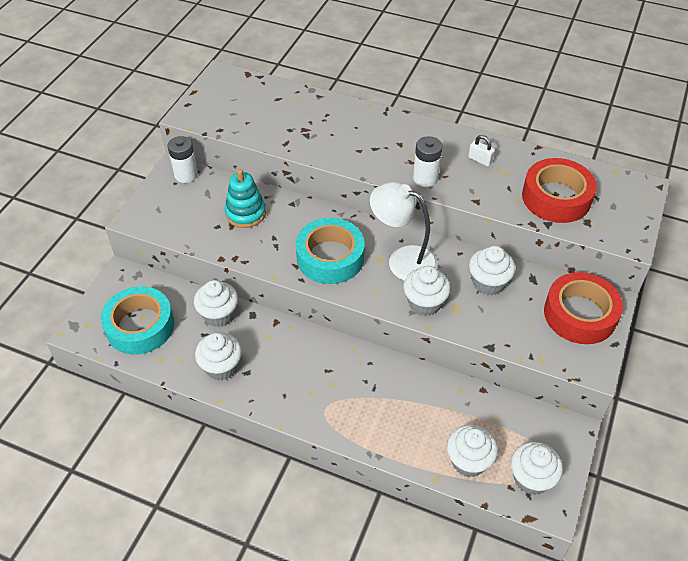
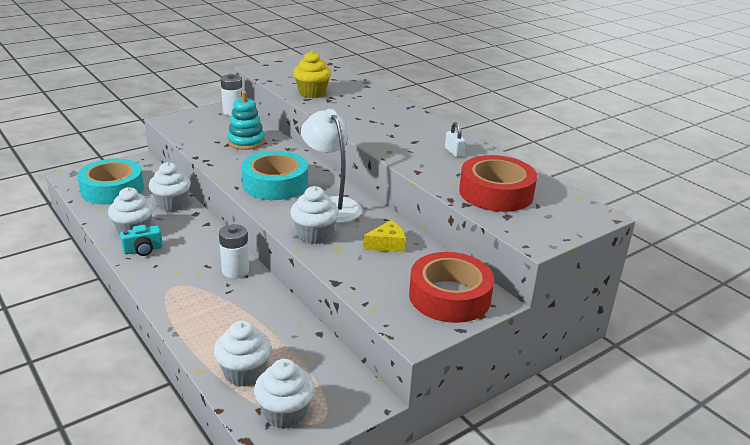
camera: 30 degrees right, 20 degrees down
(254, 384) = (143, 250): none -> turquoise camera
(281, 132) = (312, 93): none -> yellow cupcake
(425, 178) = (390, 146): white battery -> white battery (235, 271)
(488, 283) = (387, 245): white cupcake -> yellow cheese

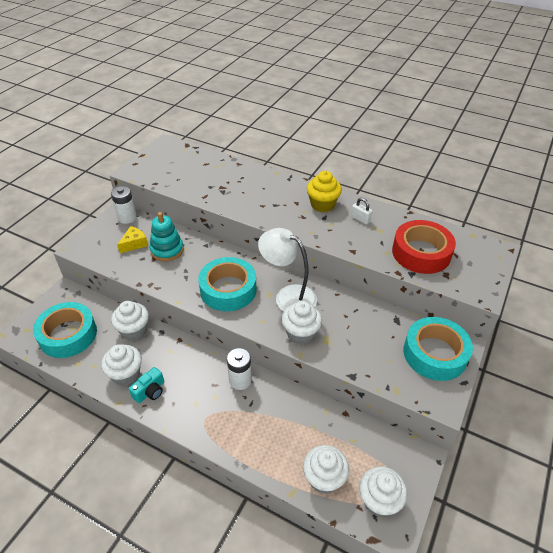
camera: 25 degrees left, 15 degrees up
(312, 93) = (203, 188): yellow cupcake -> yellow cupcake (322, 205)
(387, 245) = (357, 321): yellow cheese -> yellow cheese (134, 244)
(449, 296) = (435, 354): red tape -> turquoise tape

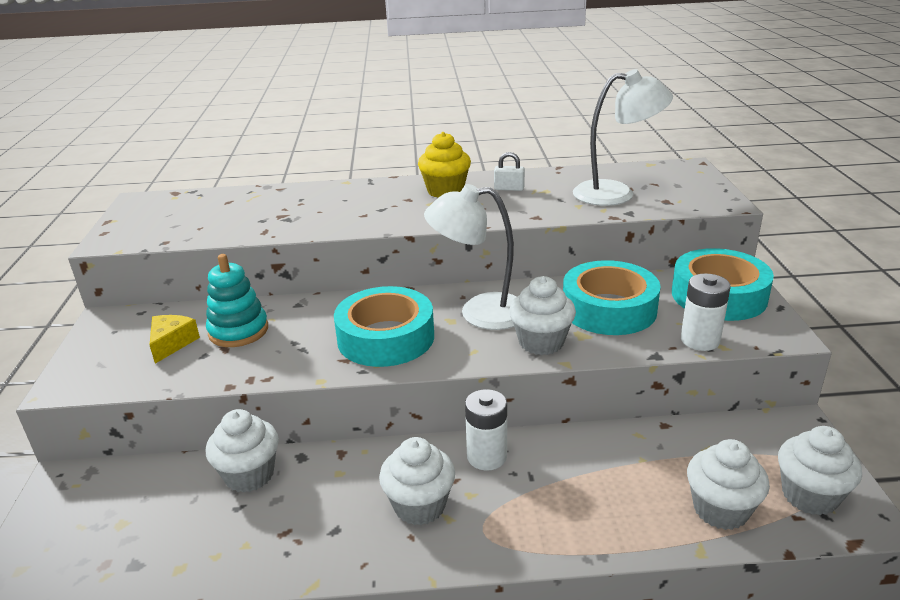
camera: 30 degrees left, 15 degrees down
(68, 334) = (122, 536): turquoise tape -> turquoise tape (609, 309)
(126, 374) = (290, 539): white cupcake -> white cupcake (419, 505)
(127, 218) = (127, 319): white battery -> white battery (700, 340)
(150, 391) = (356, 540): turquoise camera -> none
(421, 253) = (616, 193): red tape -> white lamp

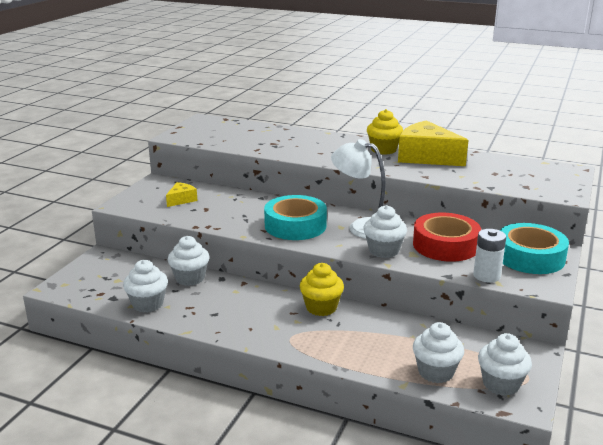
camera: 25 degrees right, 5 degrees down
(238, 331) = (219, 202): turquoise stacking toy -> none
(419, 505) = (265, 317): white cupcake -> white cupcake (148, 304)
(486, 457) = (321, 307): white battery -> yellow cupcake
(509, 188) = (426, 157): white padlock -> yellow cheese
(609, 309) = (445, 245): turquoise tape -> red tape
(616, 193) = (496, 174): white lamp -> none

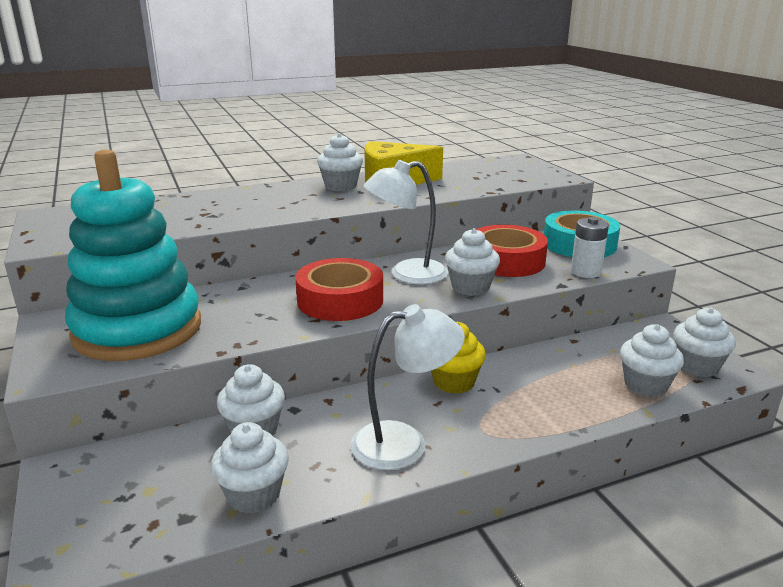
camera: 45 degrees left, 0 degrees up
(181, 200) = (138, 329): yellow cheese -> turquoise stacking toy
(242, 320) = (404, 442): none -> white lamp
(295, 225) = (340, 300): turquoise tape -> red tape
(383, 150) = (340, 186): yellow cupcake -> white cupcake

